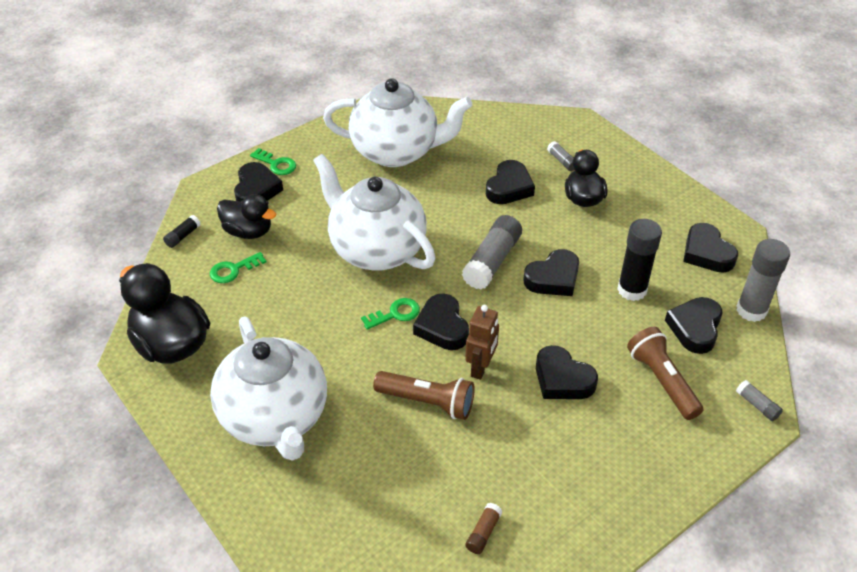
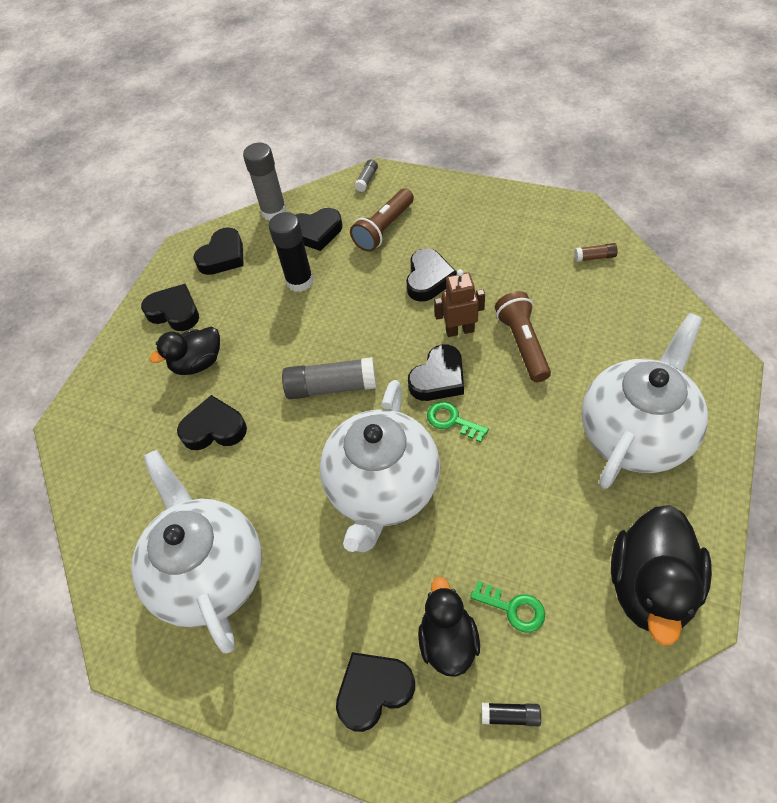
camera: 115 degrees left, 10 degrees up
(276, 164) = (312, 704): green key -> none
(553, 278) = (322, 334): black heart -> black heart (174, 312)
(562, 161) = (145, 406): grey glue stick -> none

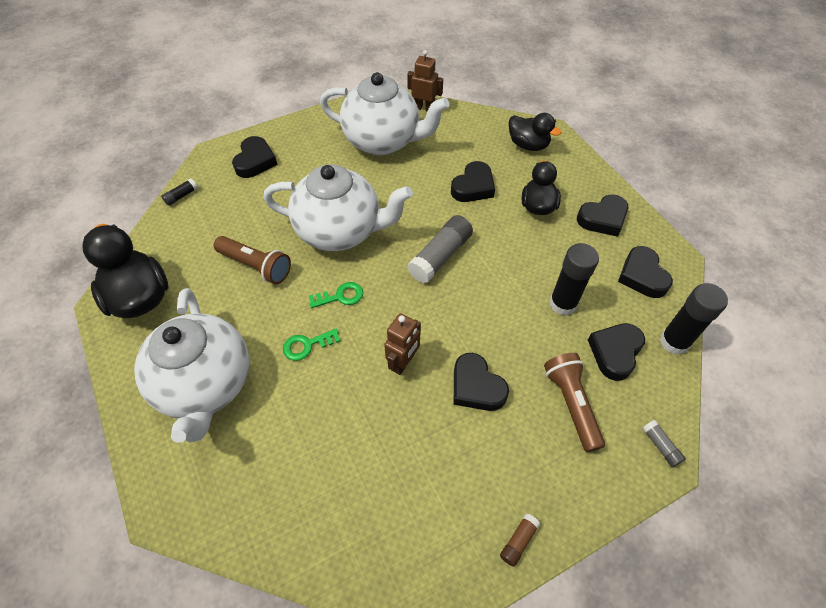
camera: 125 degrees right, 0 degrees up
(109, 581) = (424, 108): none -> brown robot
(274, 212) = (674, 342): grey glue stick -> black glue stick
(383, 489) = (340, 231): white teapot -> white teapot turned 135 degrees clockwise
(438, 378) = (379, 315): black heart -> none
(448, 640) = (237, 199): black duck -> black duck (528, 145)
(513, 608) = (213, 233): green key -> green key (307, 345)
(523, 344) = (345, 390): brown flashlight -> brown flashlight (256, 266)
(594, 257) = (361, 541): brown glue stick -> brown glue stick (518, 541)

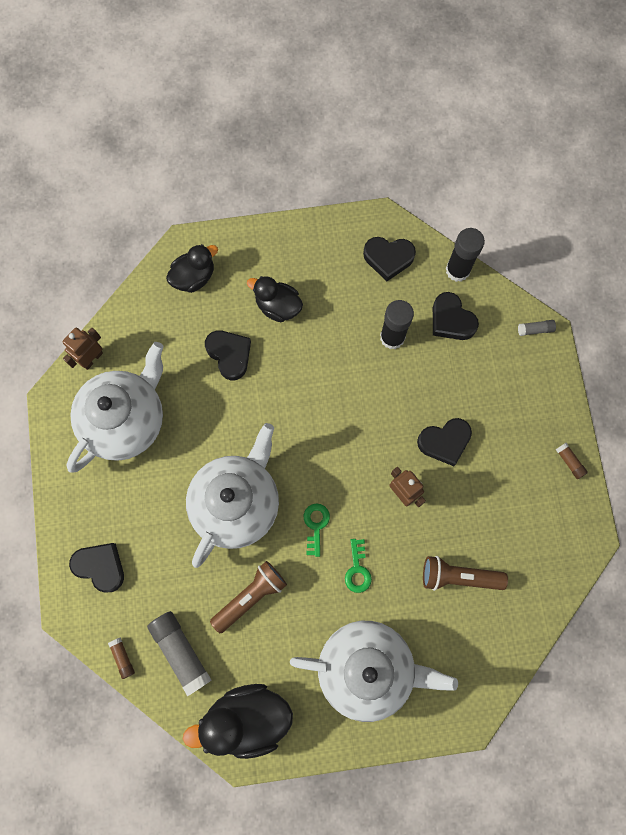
camera: 70 degrees left, 20 degrees up
(181, 196) = (122, 658): black glue stick -> brown glue stick
(440, 256) = (303, 420): grey glue stick -> grey glue stick (181, 651)
(571, 404) = (483, 376): brown flashlight -> brown flashlight (458, 576)
(602, 219) = (315, 257): black heart -> none

